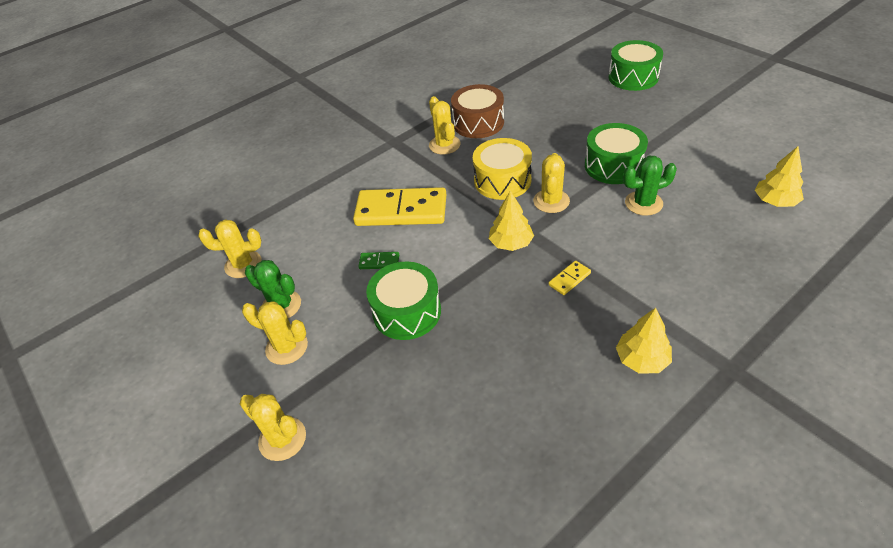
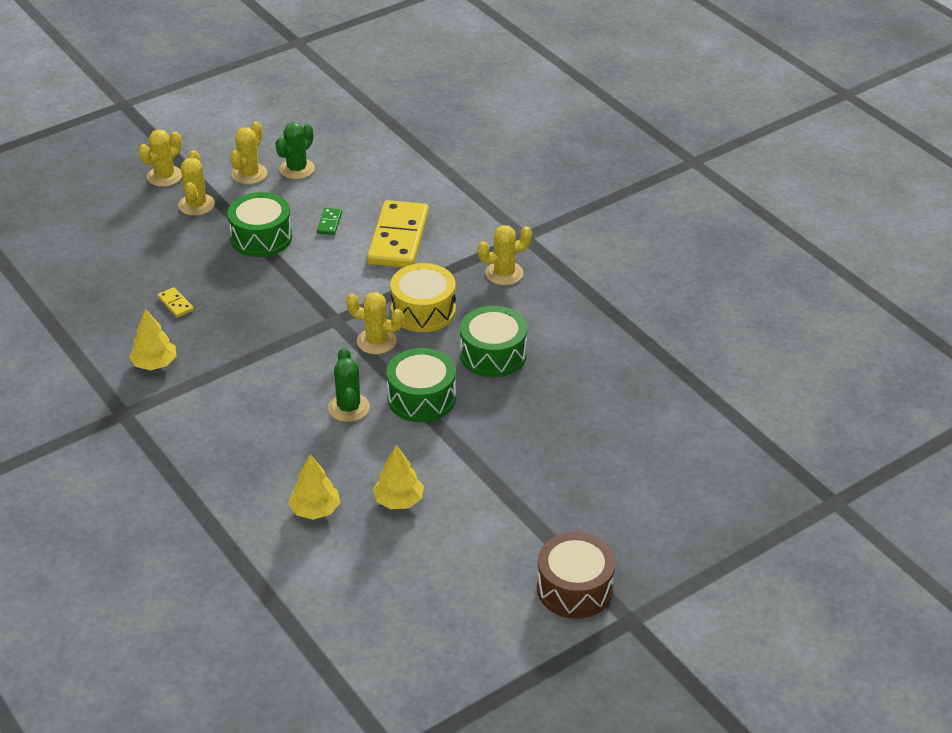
camera: 90 degrees right, 5 degrees down
(243, 264) = (357, 145): yellow cactus -> yellow cactus (196, 205)
(478, 123) = (542, 303): brown drum -> brown drum (574, 588)
(511, 243) = (323, 306): yellow tree -> yellow tree (398, 500)
(569, 279) = (261, 337): yellow domino -> yellow domino (176, 304)
(633, 77) = (613, 456): green drum -> green drum (493, 354)

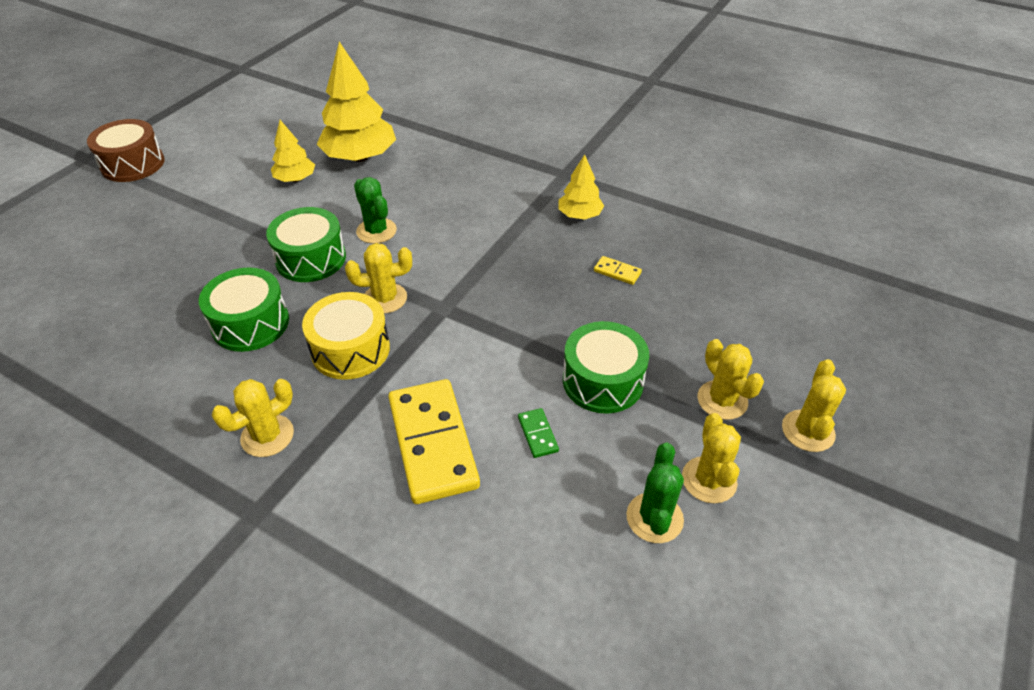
camera: 155 degrees right, 5 degrees up
(315, 510) = (360, 157): yellow tree -> yellow tree, size x1.83

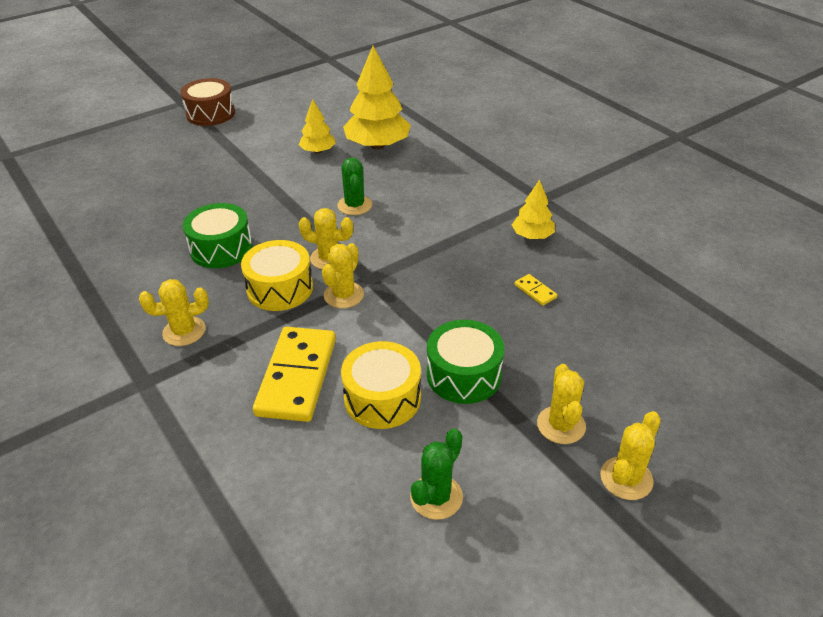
camera: 25 degrees right, 5 degrees down
(311, 258) = (292, 213): green drum -> none
(538, 434) = (382, 398): green domino -> yellow drum
(709, 480) = (504, 485): yellow cactus -> yellow cactus (343, 295)

